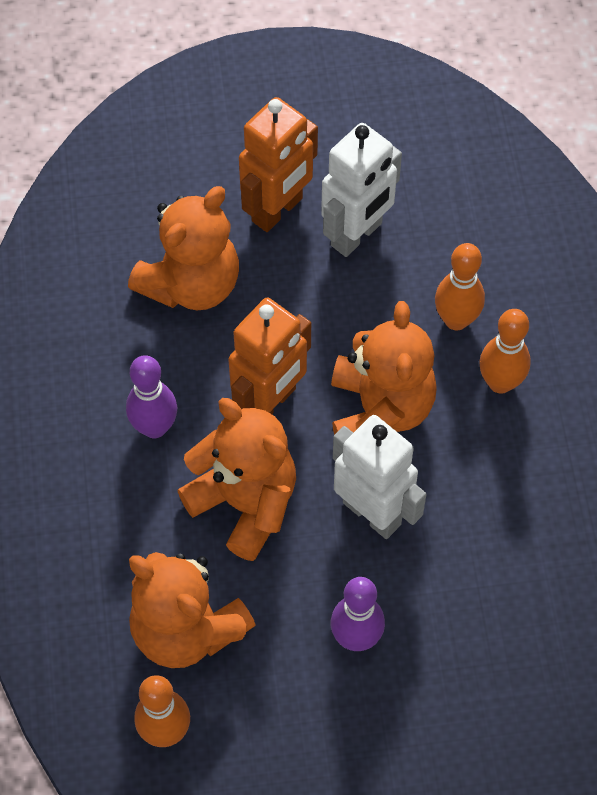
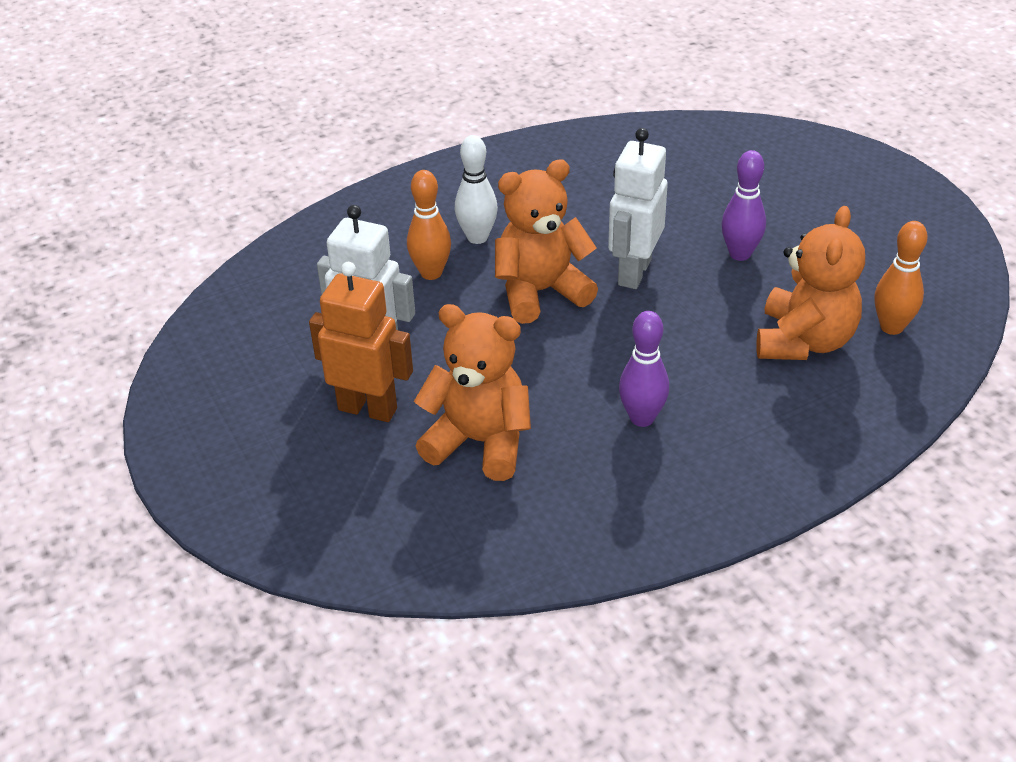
camera: 110 degrees left, 20 degrees down
(245, 503) = (674, 342): orange teddy bear -> none
(270, 402) = (572, 354): orange robot -> none
(500, 382) = (477, 237): orange bowling pin -> white bowling pin

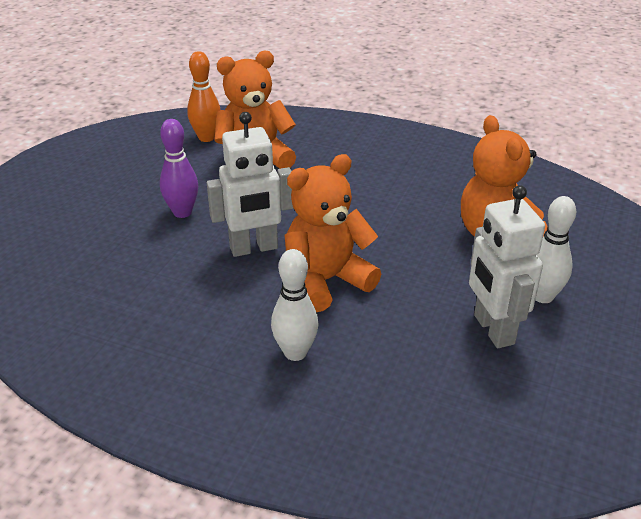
camera: 130 degrees left, 5 degrees down
(368, 409) = (542, 296): orange robot -> white bowling pin
(431, 273) = (371, 352): orange bowling pin -> none
(540, 292) = (326, 281): orange teddy bear -> orange teddy bear turned 120 degrees clockwise
(642, 418) = (393, 187): purple bowling pin -> none

